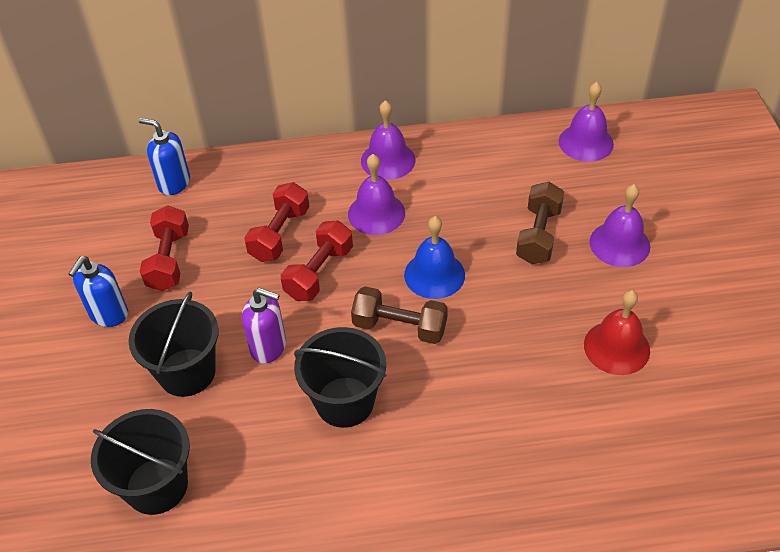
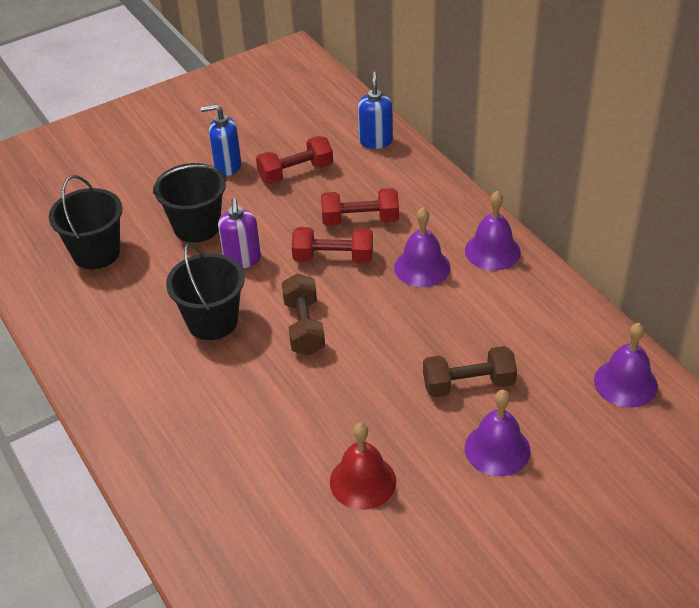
camera: 65 degrees right, 5 degrees down
(434, 274) = (374, 328): blue bell -> none

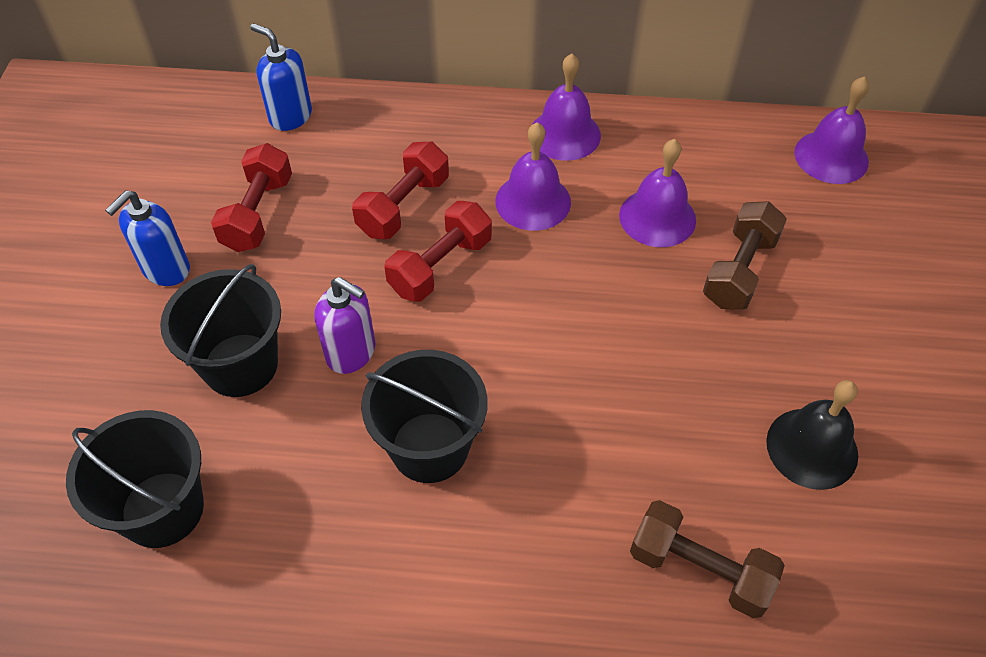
camera: 55 degrees left, 10 degrees up
(304, 327) = (526, 360): brown dumbbell -> brown dumbbell (699, 569)
(363, 481) = (812, 448): red bell -> black bell
(497, 449) = (847, 303): purple bell -> purple bell (657, 217)

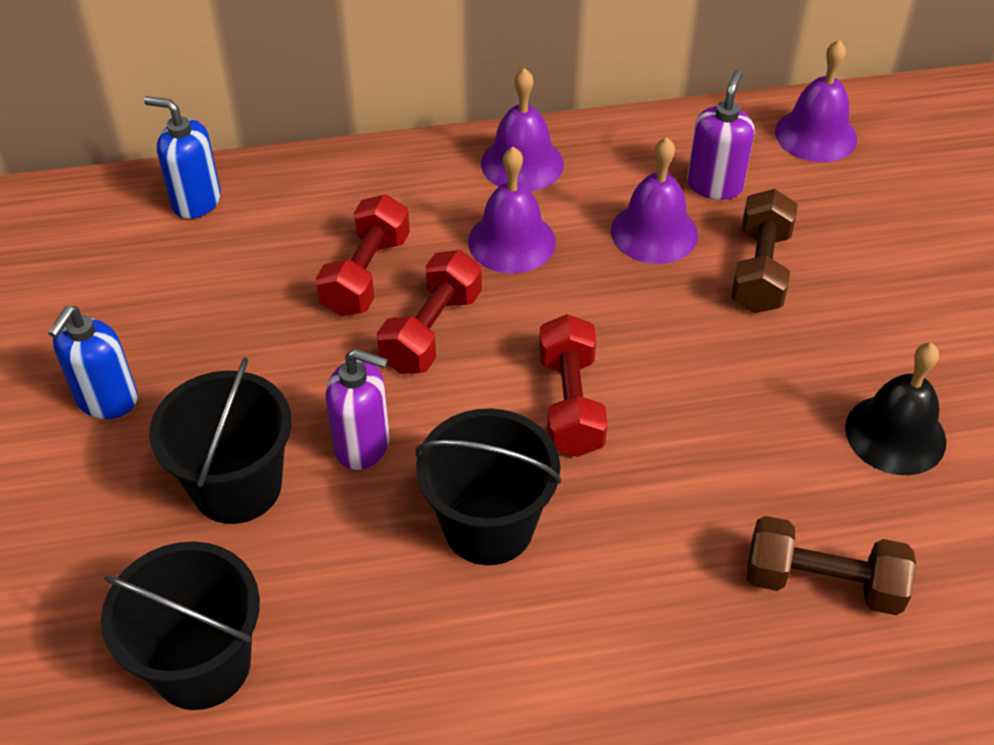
camera: 15 degrees left, 5 degrees down
(258, 213) = (196, 316): red dumbbell -> red dumbbell (570, 404)
(725, 185) = (714, 185): none -> purple soap dispenser

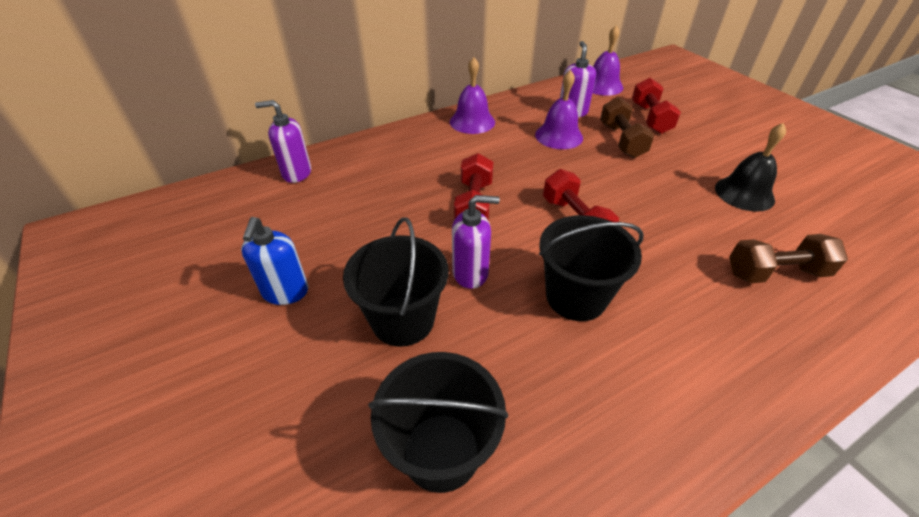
camera: 20 degrees left, 5 degrees down
(196, 201) = (296, 173): blue soap dispenser -> purple soap dispenser
(366, 274) = (419, 186): red dumbbell -> red dumbbell (650, 118)
(511, 241) = (489, 154): purple bell -> none

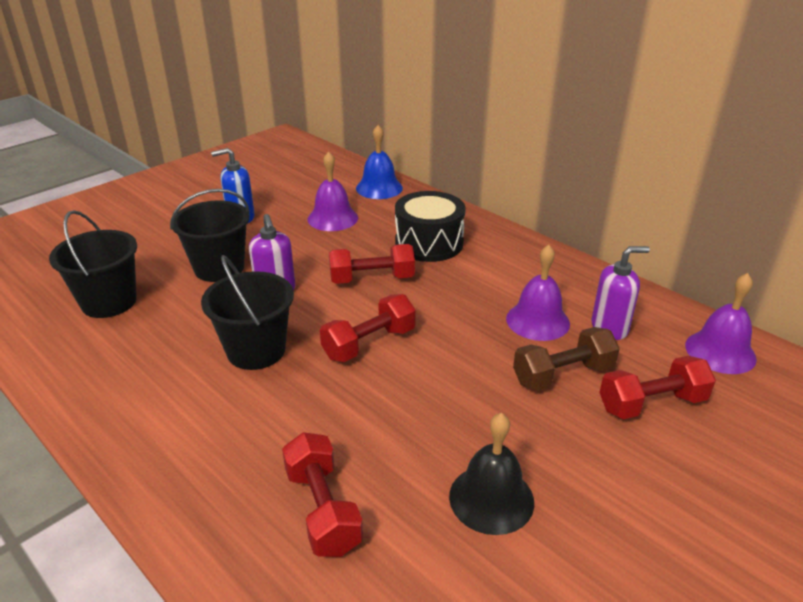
camera: 75 degrees right, 10 degrees down
(296, 173) = (379, 188): purple soap dispenser -> blue bell
(427, 162) = (429, 243): none -> black drum
(472, 121) = (526, 257): purple bell -> purple bell (332, 218)
(775, 273) = (322, 509): brown dumbbell -> red dumbbell

